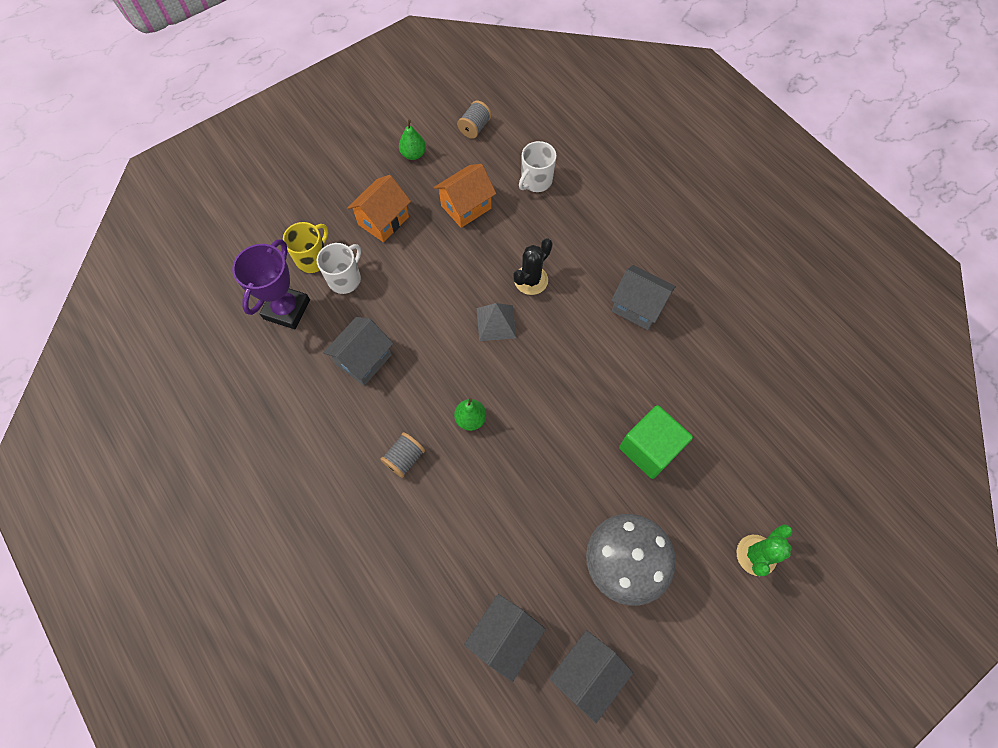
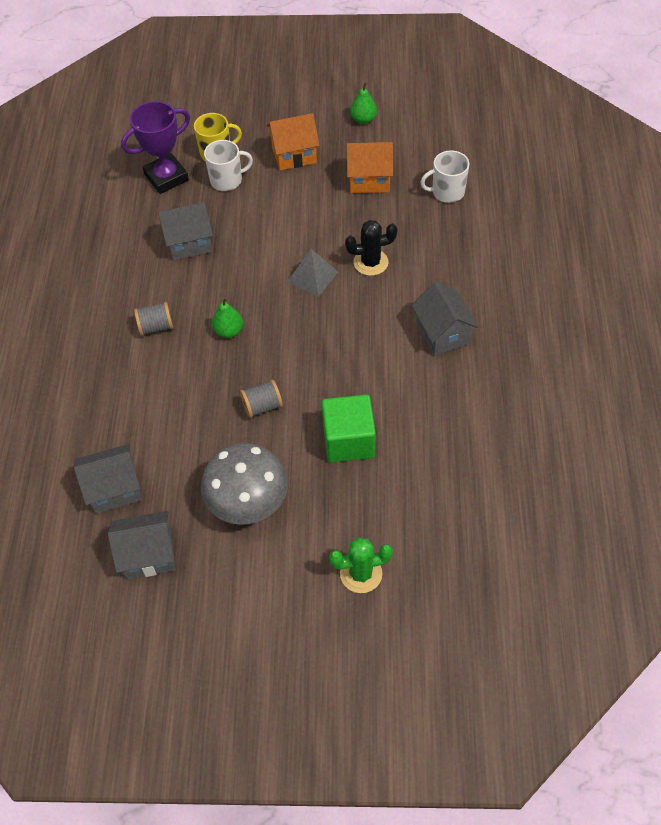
camera: 40 degrees right, 10 degrees down
(474, 128) = (433, 125): grey spool -> grey spool (262, 406)

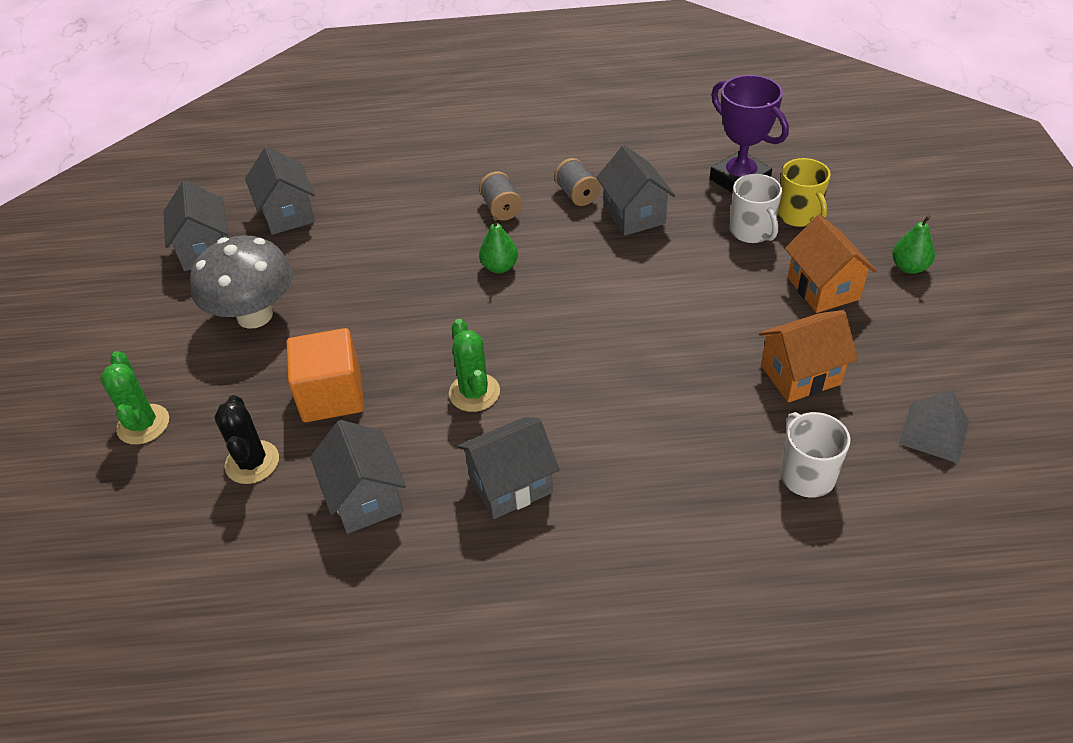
camera: 85 degrees right, 10 degrees down
(262, 406) = (387, 310): grey spool -> grey spool (577, 194)
(313, 276) = (598, 332): grey pyramid -> grey pyramid (934, 432)
(348, 440) = (332, 395): green cube -> orange cube
(359, 351) = (474, 392): none -> green cactus
(363, 119) = (932, 356): green pear -> green pear (909, 267)
(369, 180) = (800, 375): orange house -> orange house turned 75 degrees clockwise
(370, 262) = (635, 391): black cactus -> black cactus (252, 462)
(446, 415) = (365, 498): none -> grey house

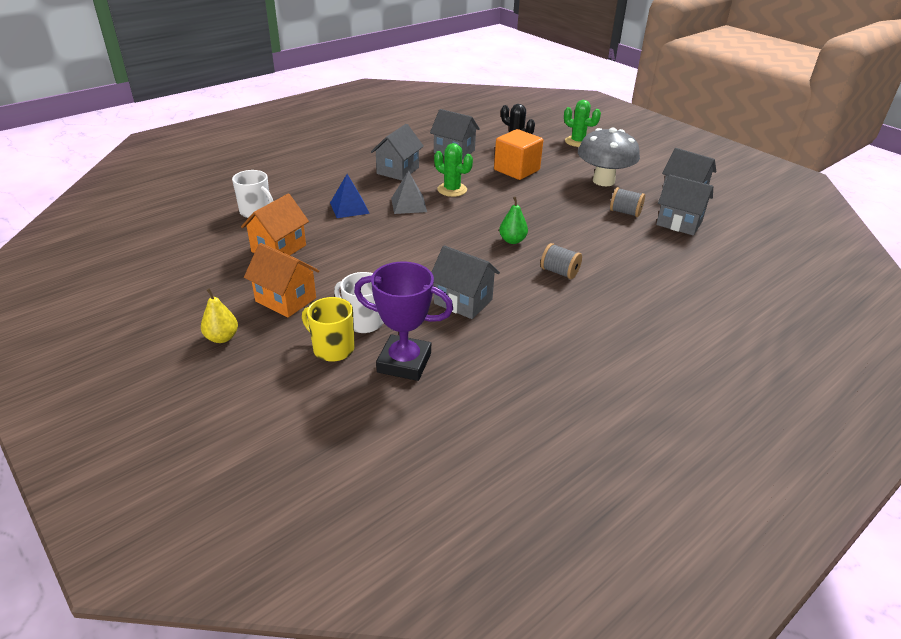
camera: 140 degrees right, 10 degrees down
(577, 194) = (521, 300): grey spool -> grey spool (625, 212)
(656, 419) = (349, 208): none -> blue pyramid
(909, 267) = (222, 338): green pear -> yellow pear
(934, 432) = (187, 247): grey pyramid -> grey pyramid (408, 205)

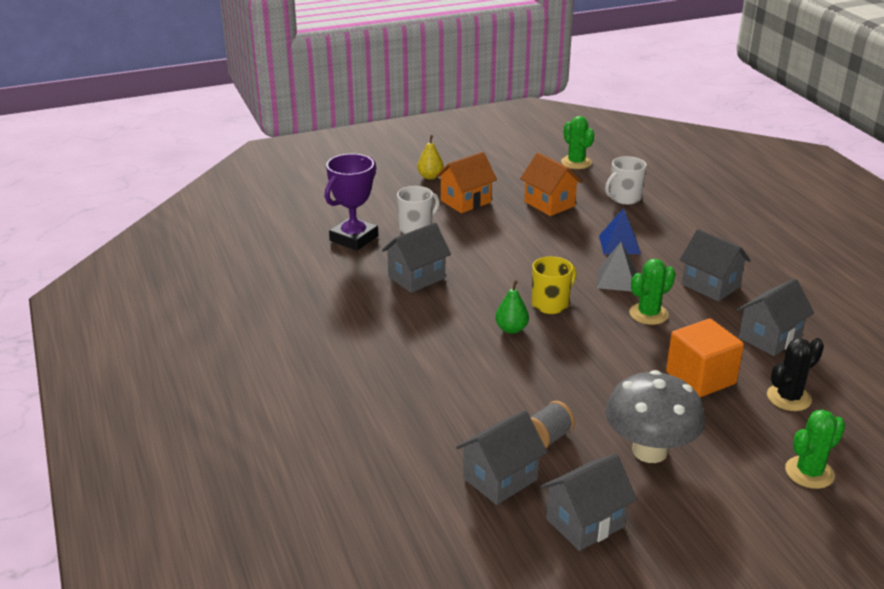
camera: 110 degrees right, 5 degrees down
(173, 243) = (576, 162): none -> green cactus
(332, 349) = (390, 213): yellow mug -> yellow mug (551, 304)
(559, 272) = (435, 343): grey spool -> none

